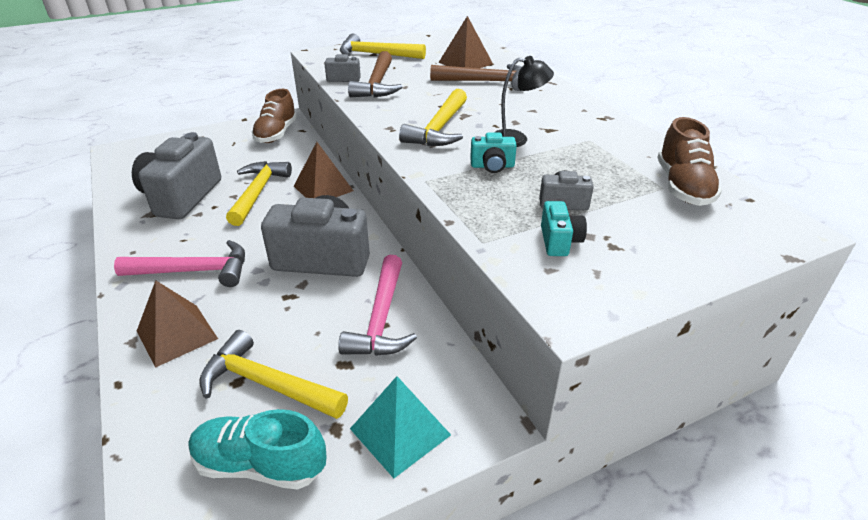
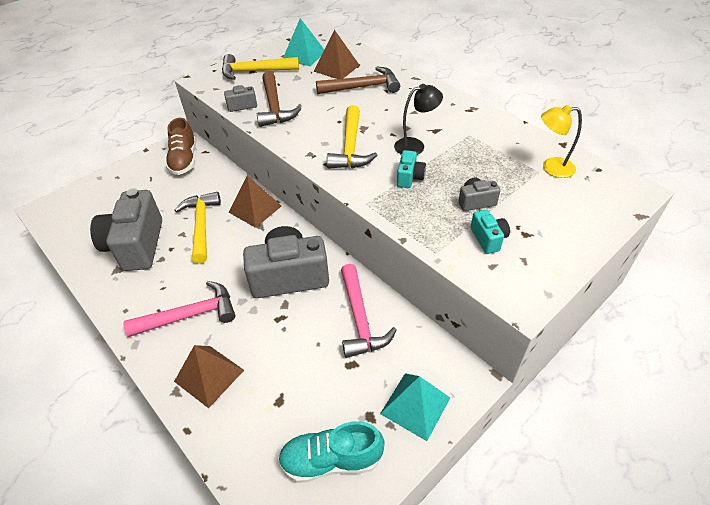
camera: 15 degrees left, 10 degrees up
(266, 384) = (302, 397): yellow hammer -> none
(436, 49) = (304, 55): none -> turquoise pyramid
(492, 166) = (409, 177): turquoise camera -> turquoise camera turned 60 degrees counterclockwise
(682, 187) = (551, 167): brown shoe -> yellow lamp

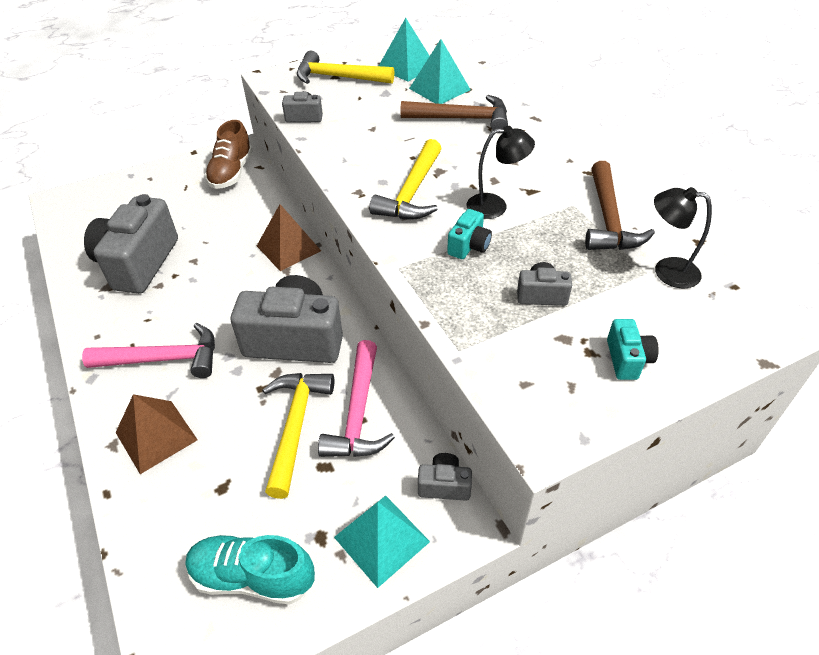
camera: 15 degrees right, 0 degrees up
(201, 225) = (219, 255): yellow hammer -> yellow hammer (295, 426)
(274, 107) = (342, 125): brown hammer -> brown hammer (608, 219)
(336, 68) = (439, 89): brown pyramid -> turquoise pyramid
(444, 355) = (444, 485): none -> grey camera
(488, 239) = (536, 347): turquoise camera -> turquoise camera (627, 359)
(551, 167) = (667, 270): yellow lamp -> black lamp

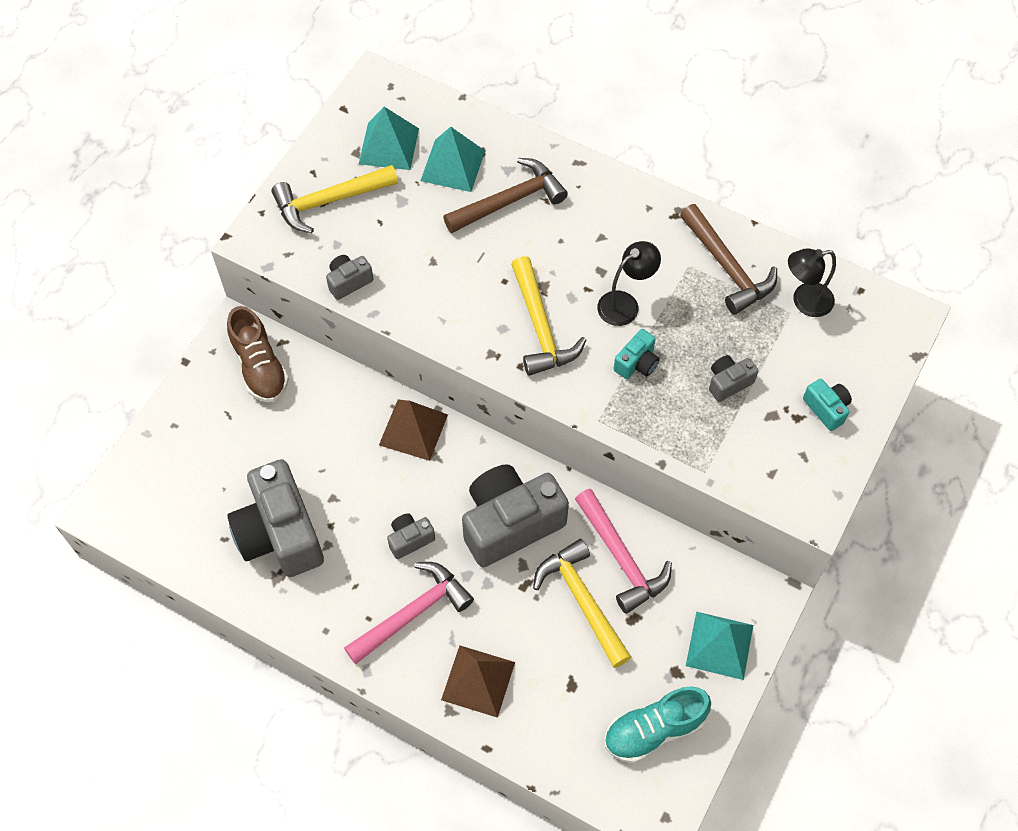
camera: 35 degrees left, 15 degrees up
(444, 485) = (731, 576): grey camera -> grey camera (410, 539)
(469, 246) = (637, 363): turquoise camera -> turquoise camera turned 45 degrees clockwise

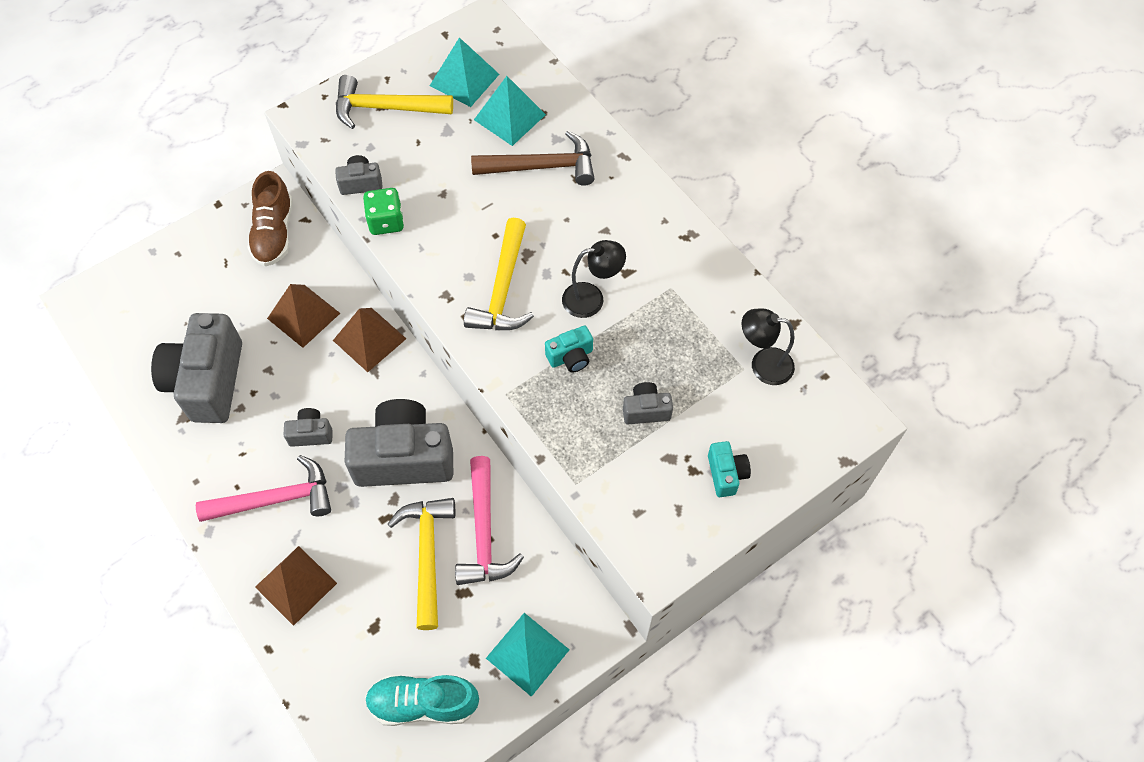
camera: 25 degrees right, 0 degrees up
(336, 433) = (303, 316): none -> brown pyramid
(395, 308) = (386, 221): none -> green dice
(727, 267) = (707, 303): brown hammer -> none

